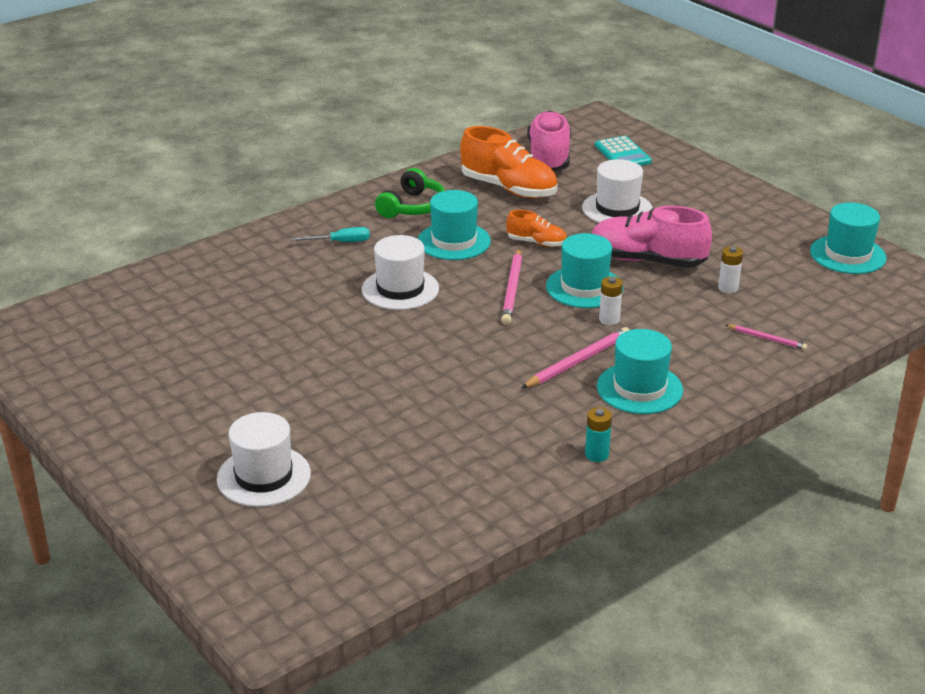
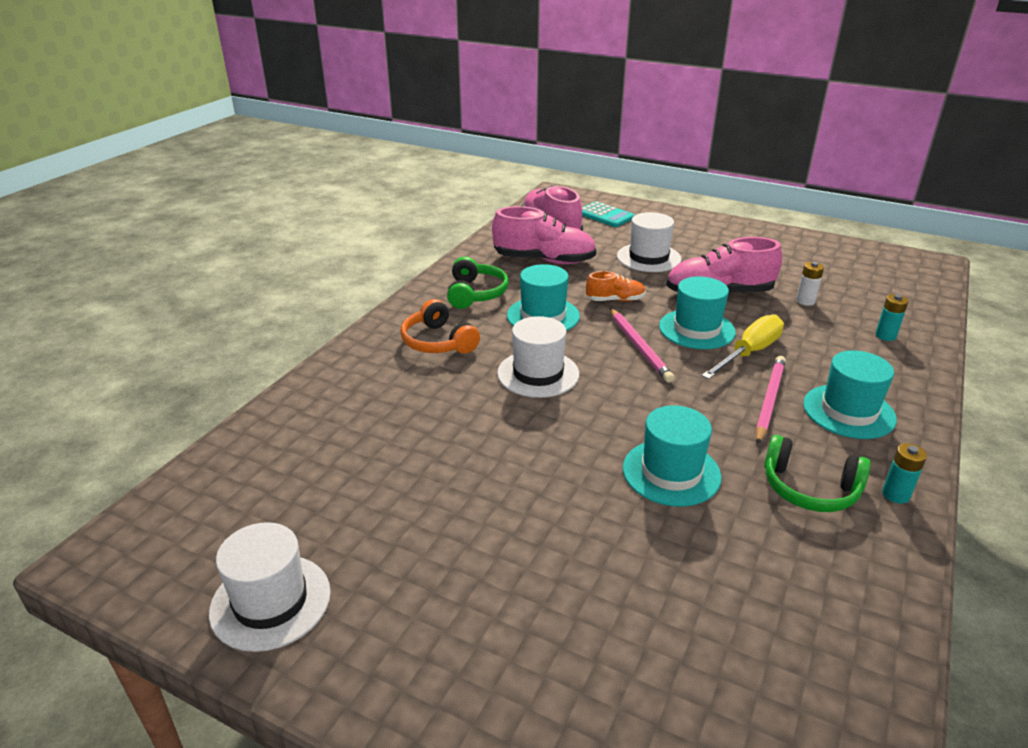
camera: 25 degrees left, 0 degrees up
(264, 476) = (601, 656): white hat -> white hat (270, 601)
(341, 242) = (438, 342): turquoise screwdriver -> orange headphones
(508, 189) = (544, 260): orange shoe -> pink shoe
(529, 430) = (809, 489): none -> green headphones
(609, 319) = (749, 353): white battery -> yellow screwdriver
(767, 338) = (885, 336): pink pencil -> turquoise battery
(847, 255) = (853, 255): turquoise hat -> turquoise hat (671, 472)

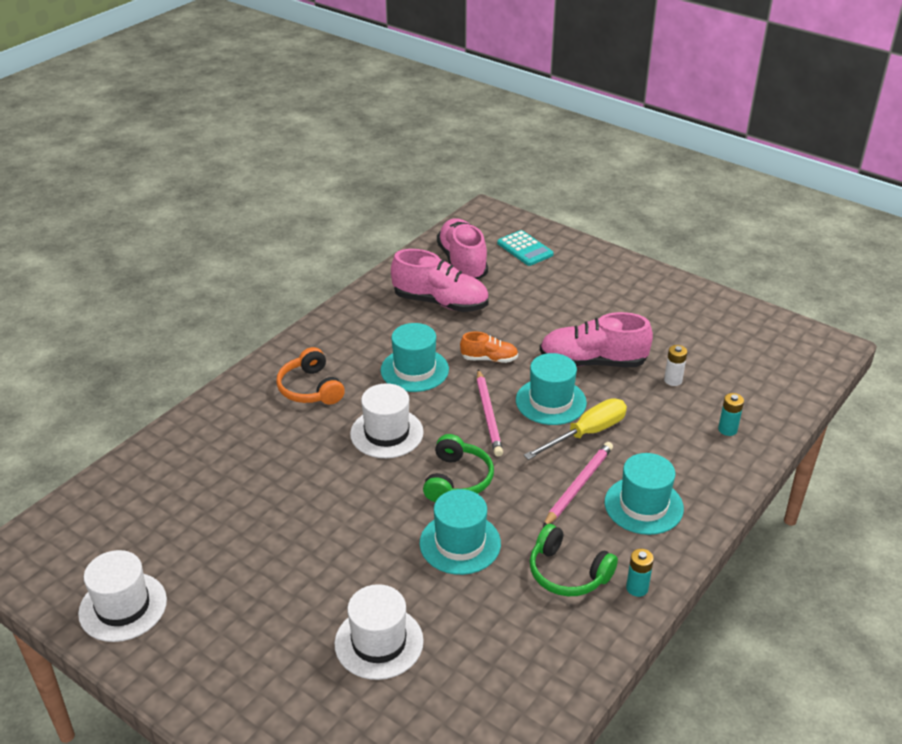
camera: 10 degrees right, 5 degrees up
(475, 293) = (361, 337): green headphones -> green headphones (457, 480)
(648, 258) = (544, 310): white hat -> white hat (379, 642)

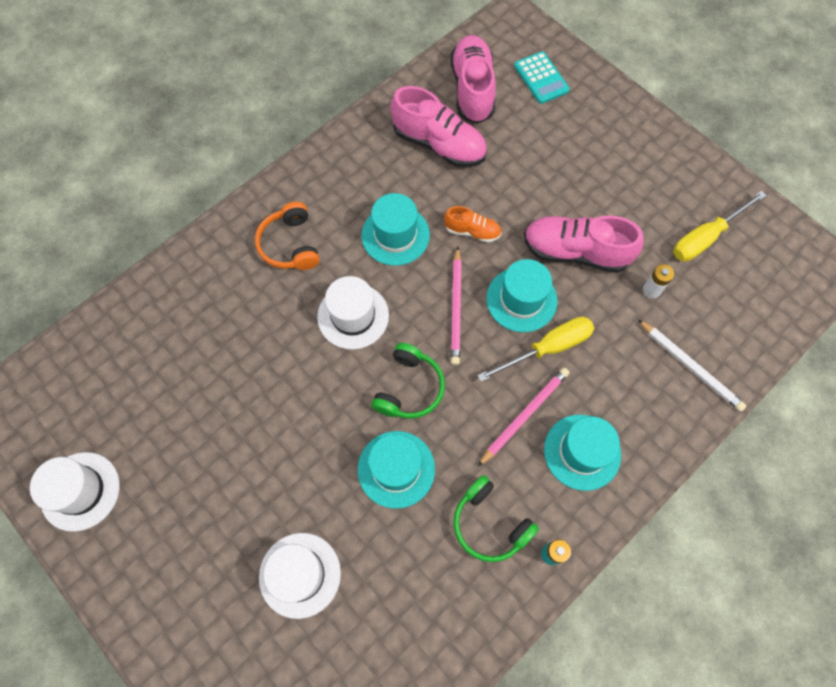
camera: 10 degrees right, 30 degrees up
(711, 338) = (705, 237): none -> yellow screwdriver
(727, 429) = (690, 366): turquoise battery -> white pencil

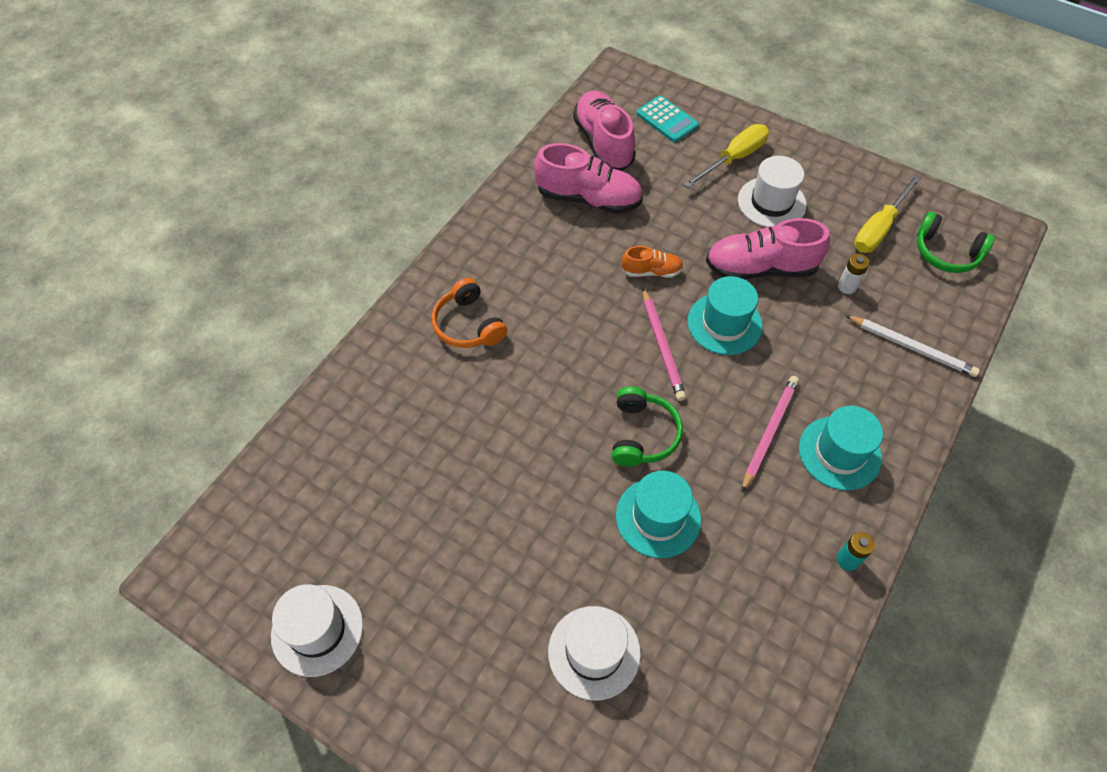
camera: 15 degrees left, 10 degrees down
(353, 316) = (559, 378): white hat -> white hat (771, 202)
(395, 235) = (575, 292): turquoise hat -> none
(489, 524) = (774, 546): green headphones -> green headphones (946, 253)
(547, 348) = (768, 363): yellow screwdriver -> yellow screwdriver (734, 158)

